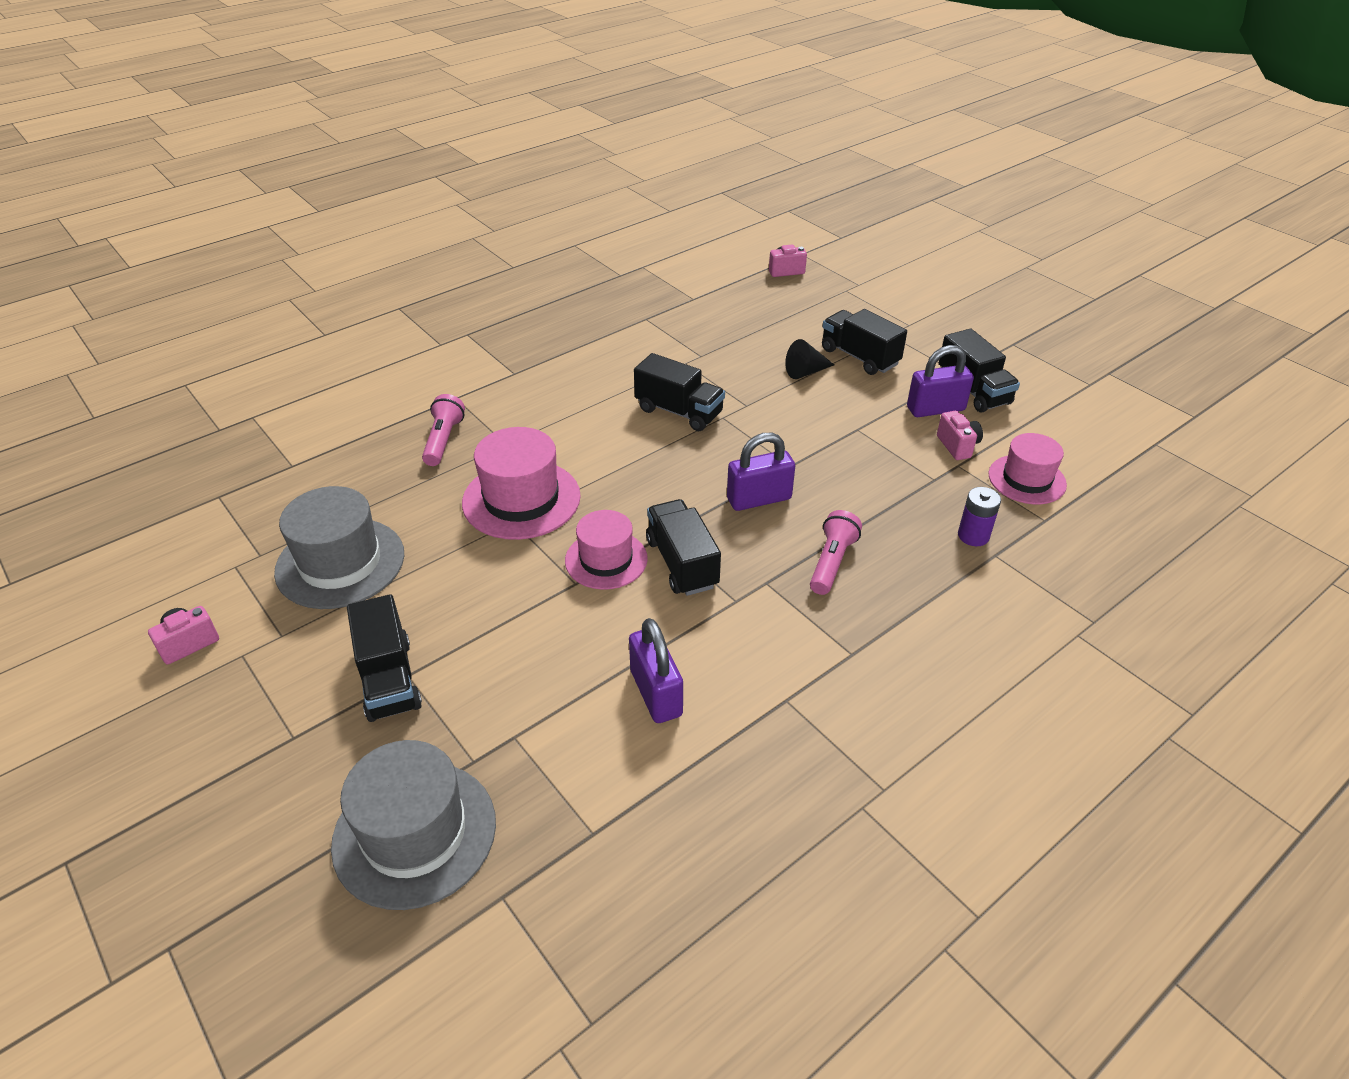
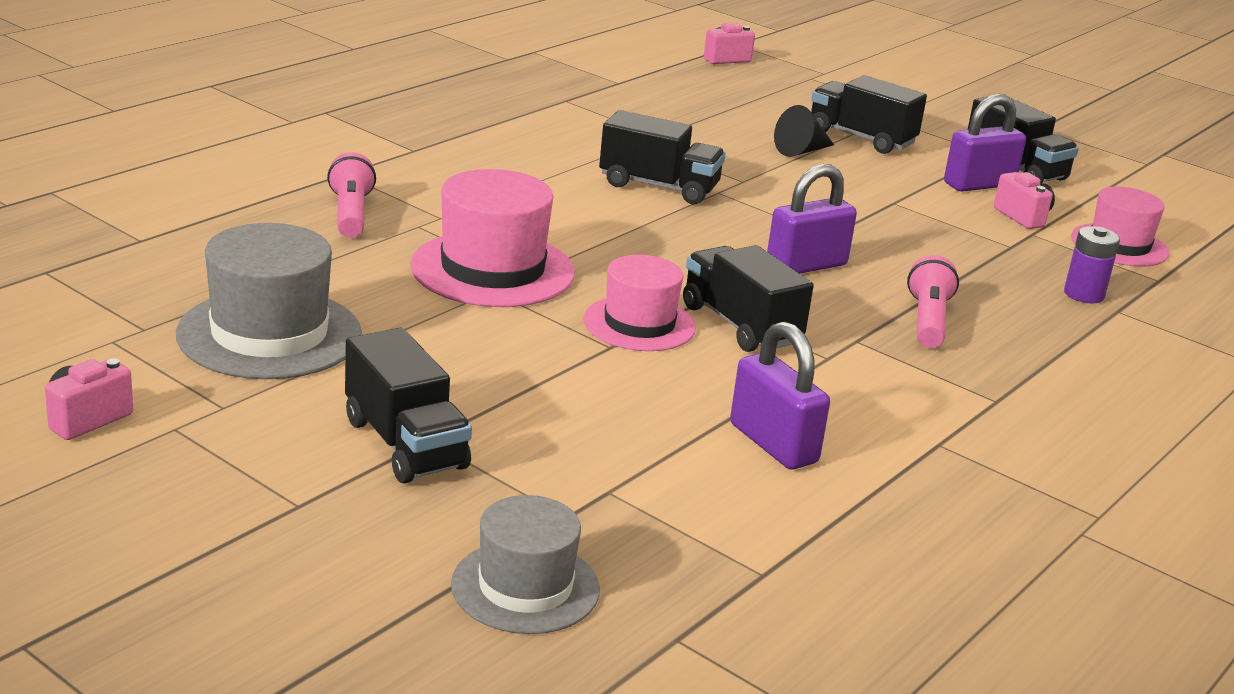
camera: 15 degrees left, 15 degrees down
(414, 833) = (525, 587): grey hat -> grey hat, size x0.66

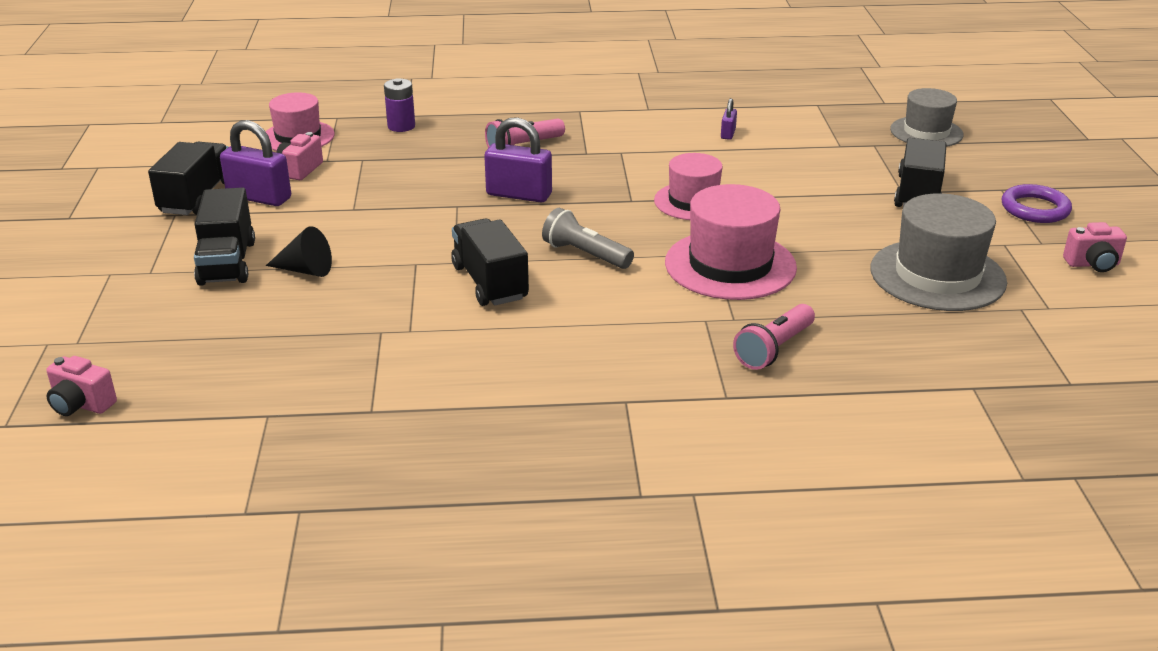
camera: 130 degrees left, 5 degrees up
(221, 485) = (1035, 209): none -> purple ring
(634, 233) = (585, 254): none -> grey flashlight
(740, 325) = (635, 181): black truck -> none
(773, 443) = (728, 134): purple padlock -> purple padlock, size x0.49

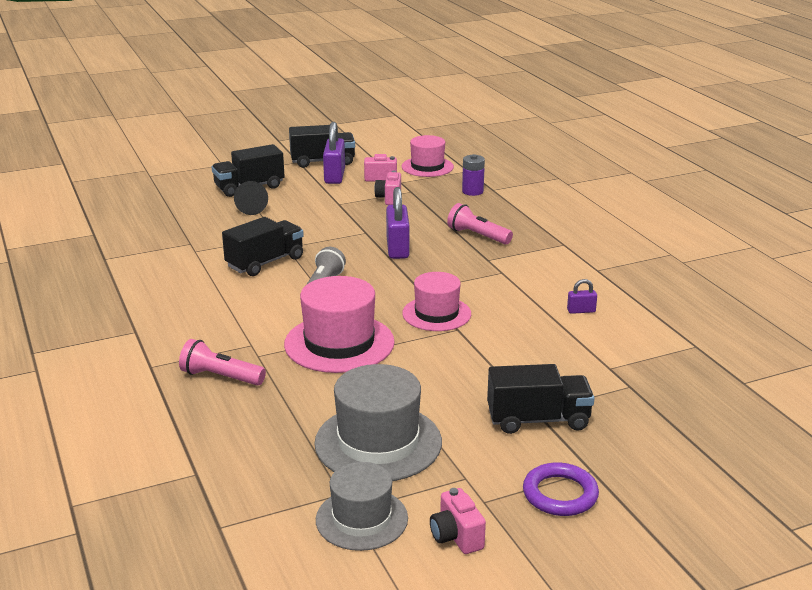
camera: 70 degrees right, 5 degrees down
(81, 405) = (92, 191): pink camera -> pink camera (389, 199)
(926, 132) = (692, 414): grey hat -> grey hat (361, 519)

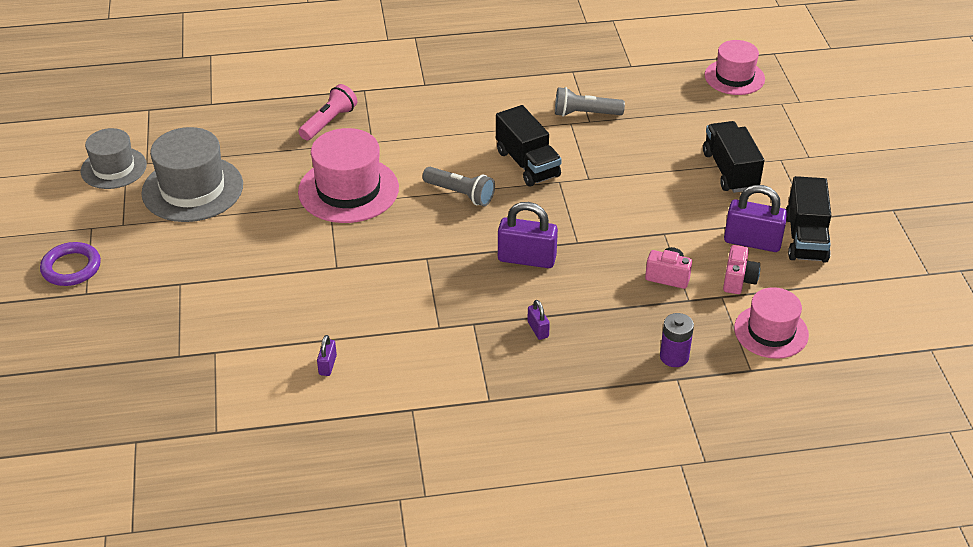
camera: 105 degrees right, 15 degrees up
(179, 246) = (585, 114): none -> grey flashlight
(252, 208) = (668, 167): black cone -> none
(436, 314) = (371, 259): pink hat -> pink hat (734, 77)
(456, 537) = (65, 206): pink camera -> none
(477, 236) = (538, 329): pink flashlight -> purple padlock
(538, 420) = (166, 281): black truck -> none

